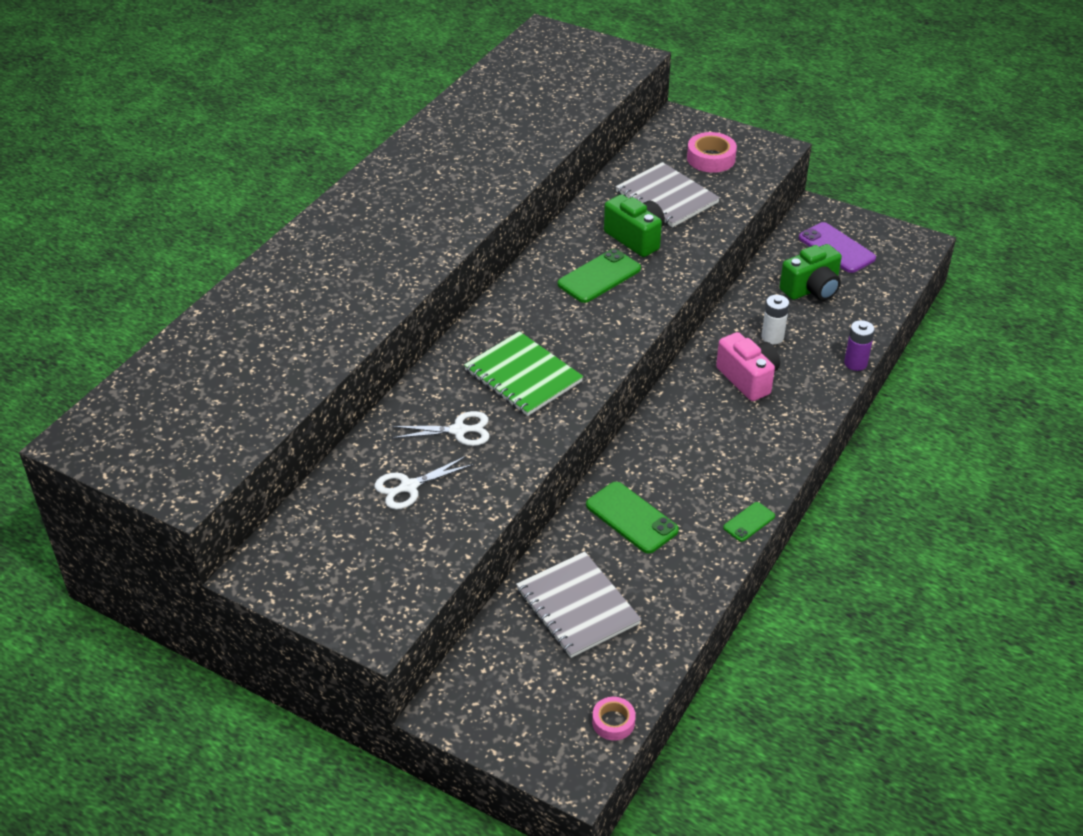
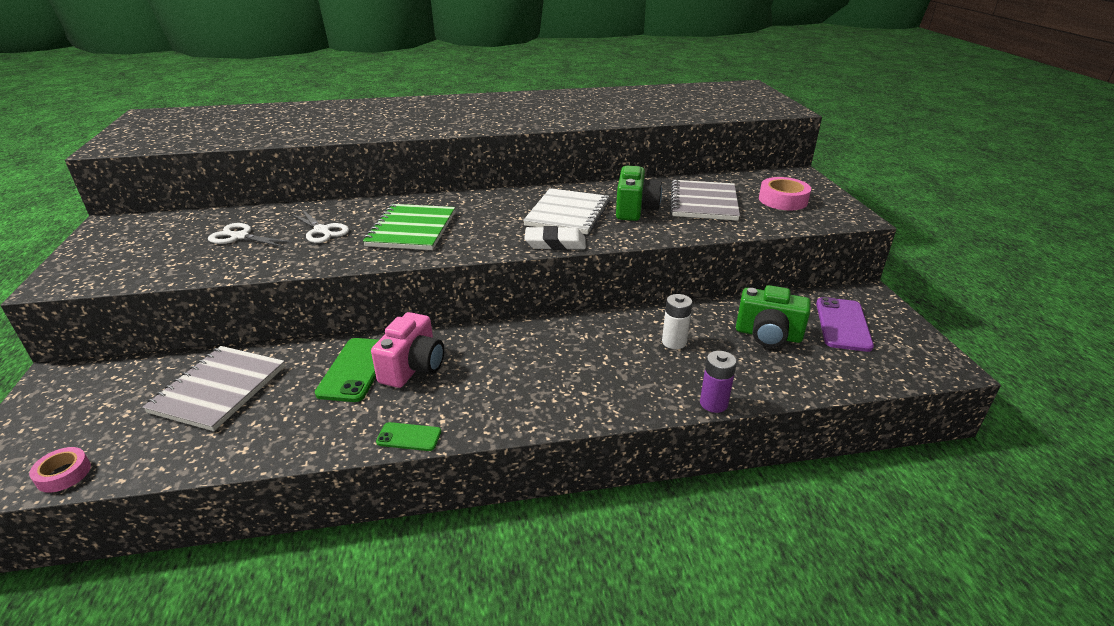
camera: 50 degrees right, 10 degrees down
(599, 276) = (567, 213): green phone -> white notebook
(646, 311) = (555, 243): none -> white eraser
(748, 379) = (602, 353): pink camera -> pink camera (413, 367)

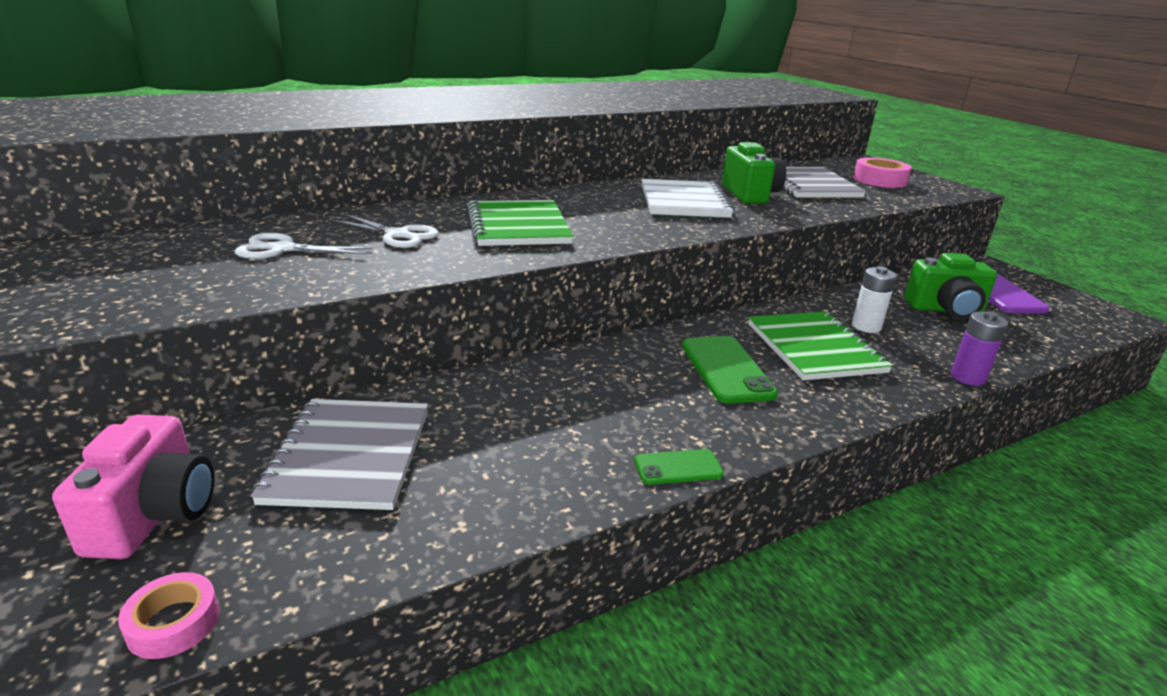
camera: 20 degrees left, 5 degrees down
(355, 369) = (530, 403): green phone -> green phone (726, 369)
(413, 367) = (604, 390): pink camera -> pink camera (154, 515)
(555, 243) = (705, 228): white eraser -> none
(608, 356) = (814, 348): none -> green notebook

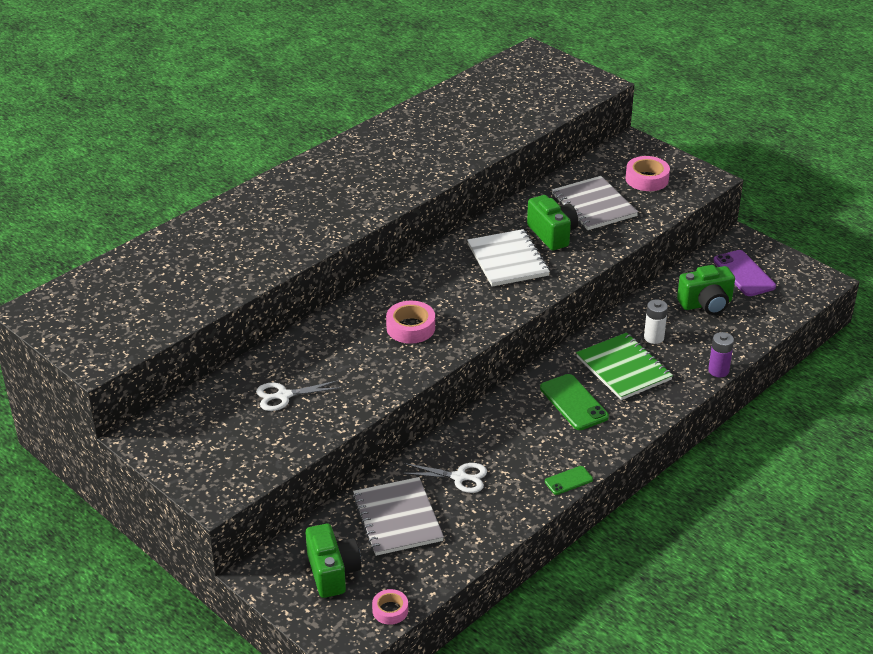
camera: 15 degrees left, 10 degrees up
(154, 515) = (332, 572): pink camera -> green camera
(398, 235) = (341, 360): white scissors -> white scissors (459, 477)
(518, 226) = (410, 328): green notebook -> pink tape

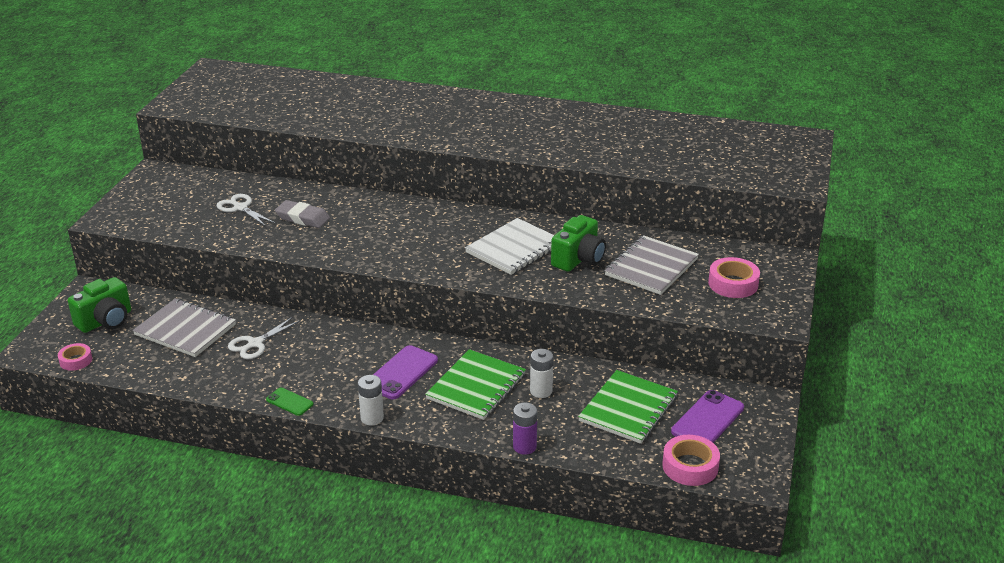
camera: 60 degrees right, 5 degrees down
(343, 361) = (302, 218): none -> grey eraser
(397, 518) = (185, 330): grey notebook -> grey notebook turned 75 degrees clockwise
(410, 328) = (372, 233): pink tape -> pink tape (690, 466)
(459, 477) = (255, 343): white scissors -> white scissors turned 60 degrees clockwise
(573, 402) = (401, 373): green phone -> purple phone
(626, 439) = (372, 418): none -> white battery
(706, 304) = (628, 409): green camera -> green notebook

